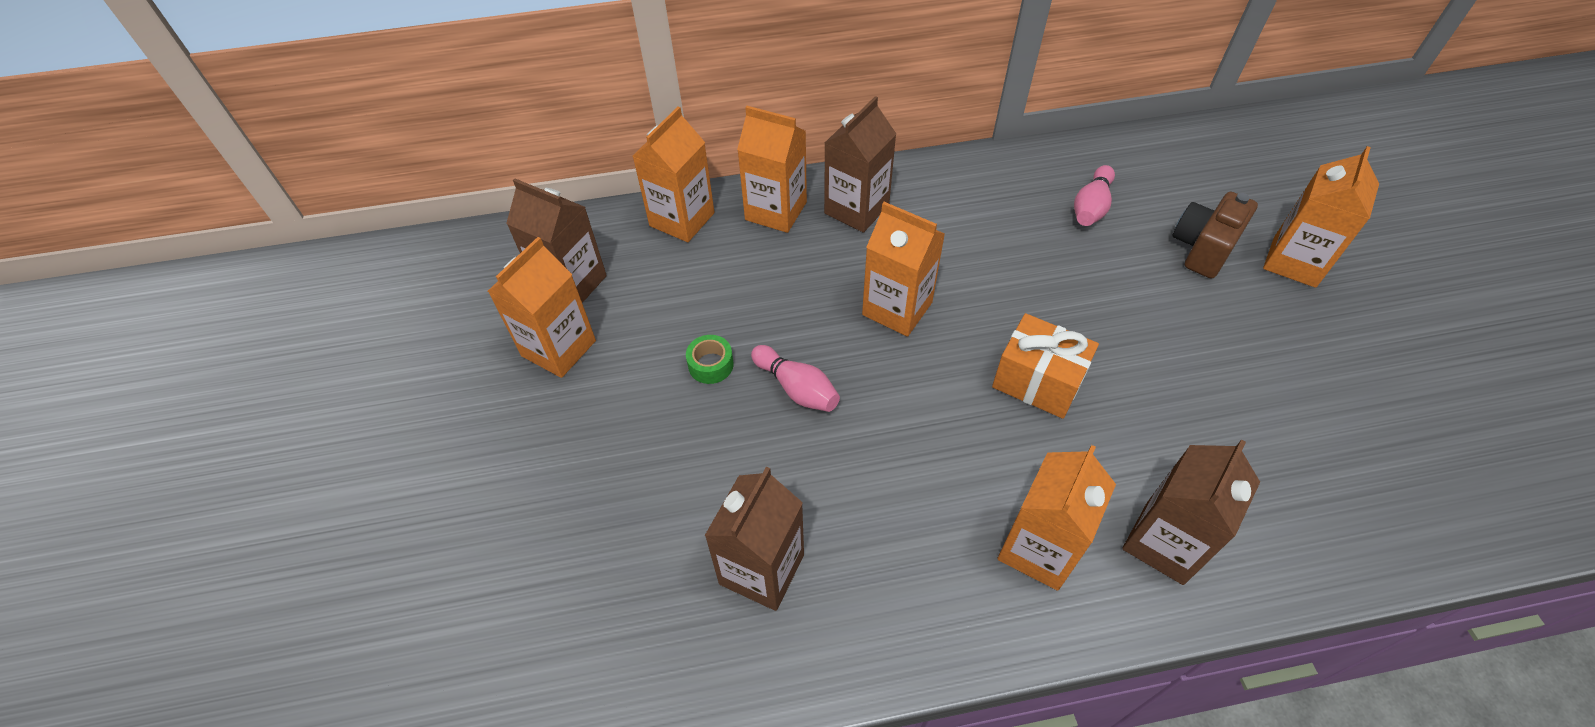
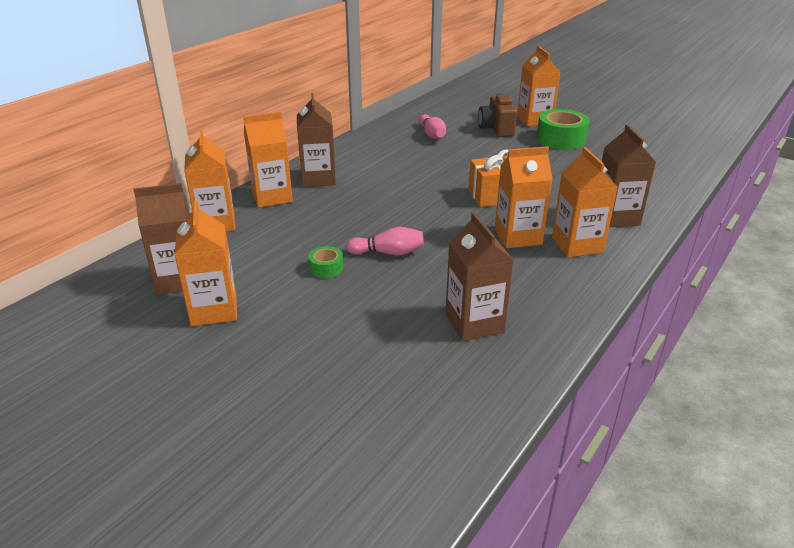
camera: 45 degrees left, 20 degrees down
(897, 308) = (395, 202): orange carton -> orange carton (518, 236)
(1285, 329) = (561, 139): none -> green tape

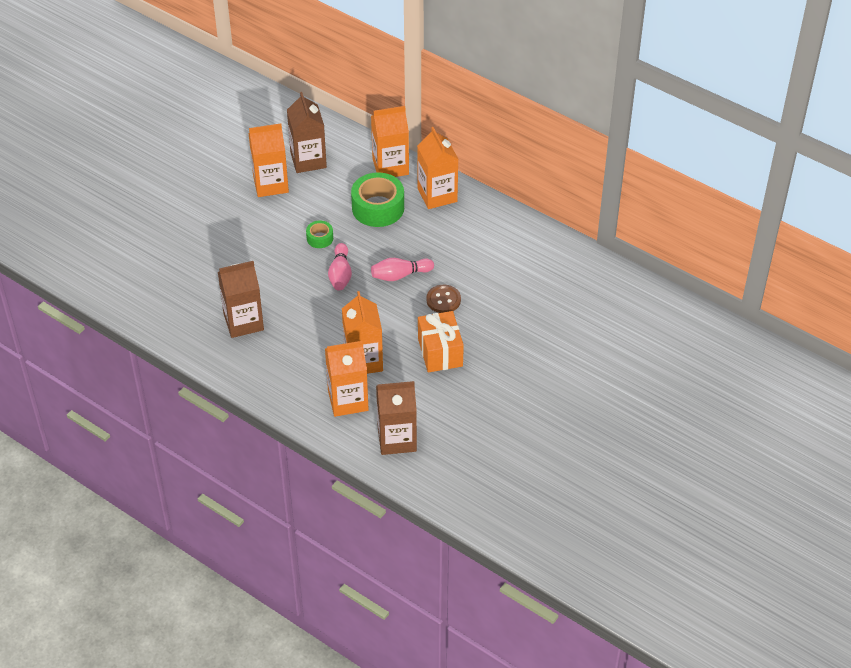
camera: 90 degrees right, 15 degrees up
(318, 178) = (475, 223): brown carton -> none
(425, 194) = (443, 300): none -> brown button
(432, 134) = (589, 310): pink bowling pin -> pink bowling pin (400, 275)
(496, 129) = (609, 369): brown camera -> none
(534, 120) = (643, 409): orange carton -> none
(561, 139) = (585, 426): green tape -> green tape (378, 208)

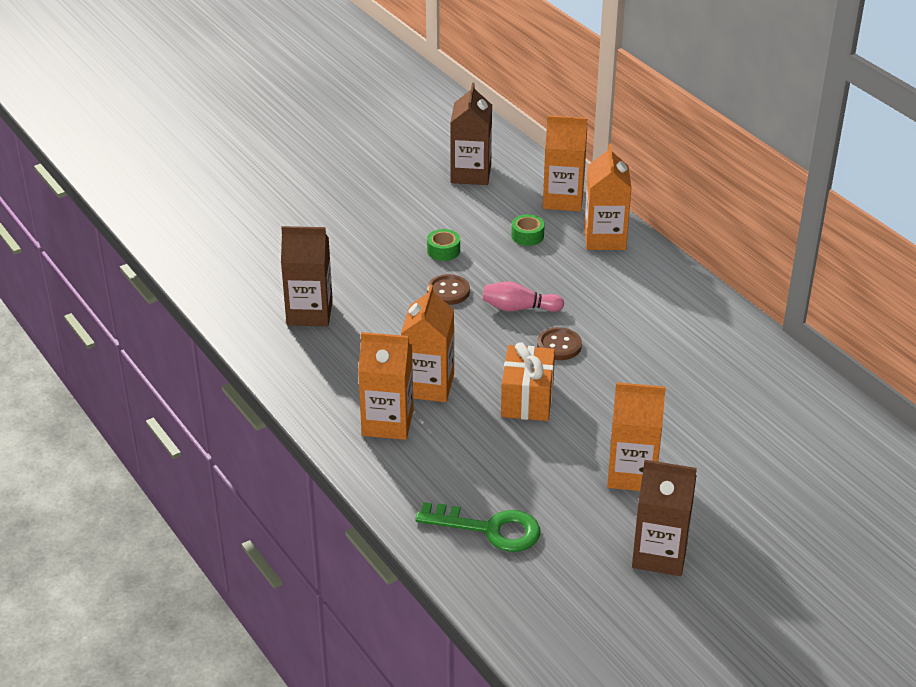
camera: 20 degrees right, 10 degrees down
(270, 184) = (415, 187): orange carton -> orange carton (632, 474)
(340, 274) = (448, 291): pink bowling pin -> brown button
(378, 208) = (527, 236): green tape -> green tape, size x0.50
(397, 439) = (425, 480): brown carton -> brown carton (659, 554)
(459, 465) = (490, 529): none -> green key

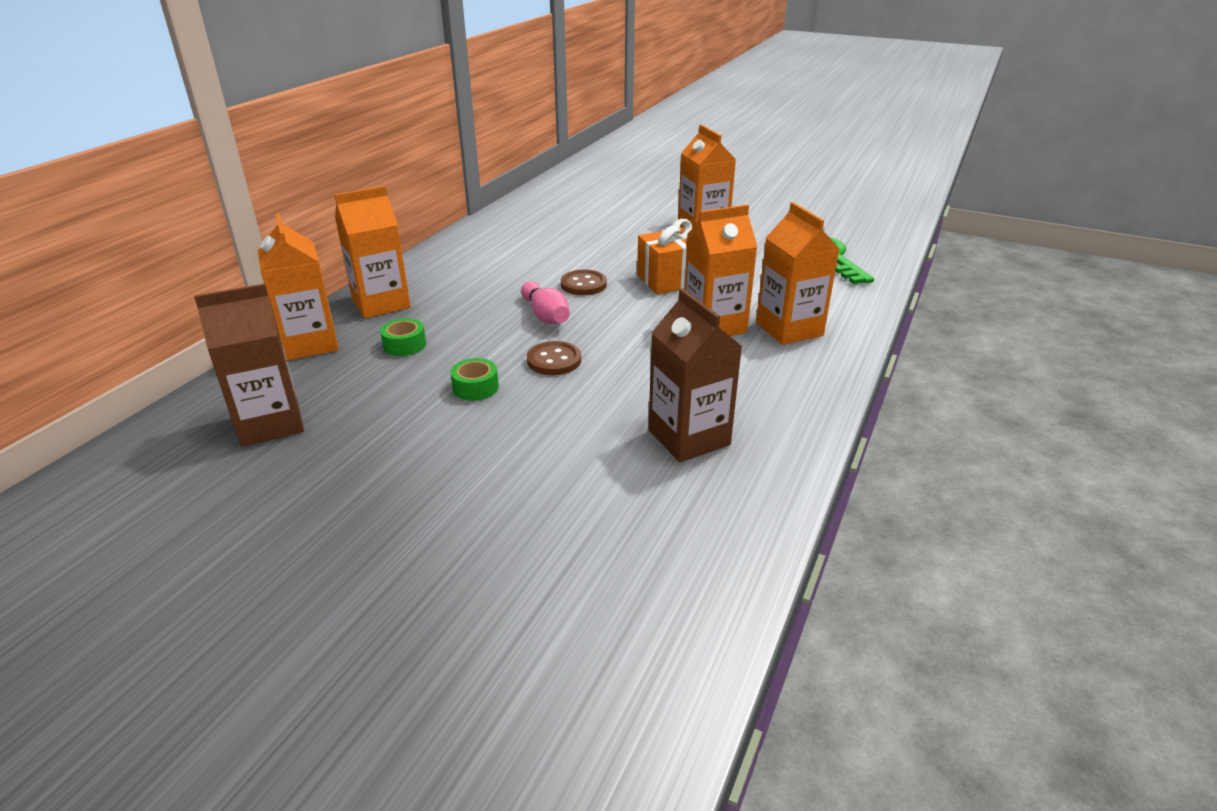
camera: 120 degrees left, 5 degrees down
(659, 554) = (763, 208): brown carton -> none

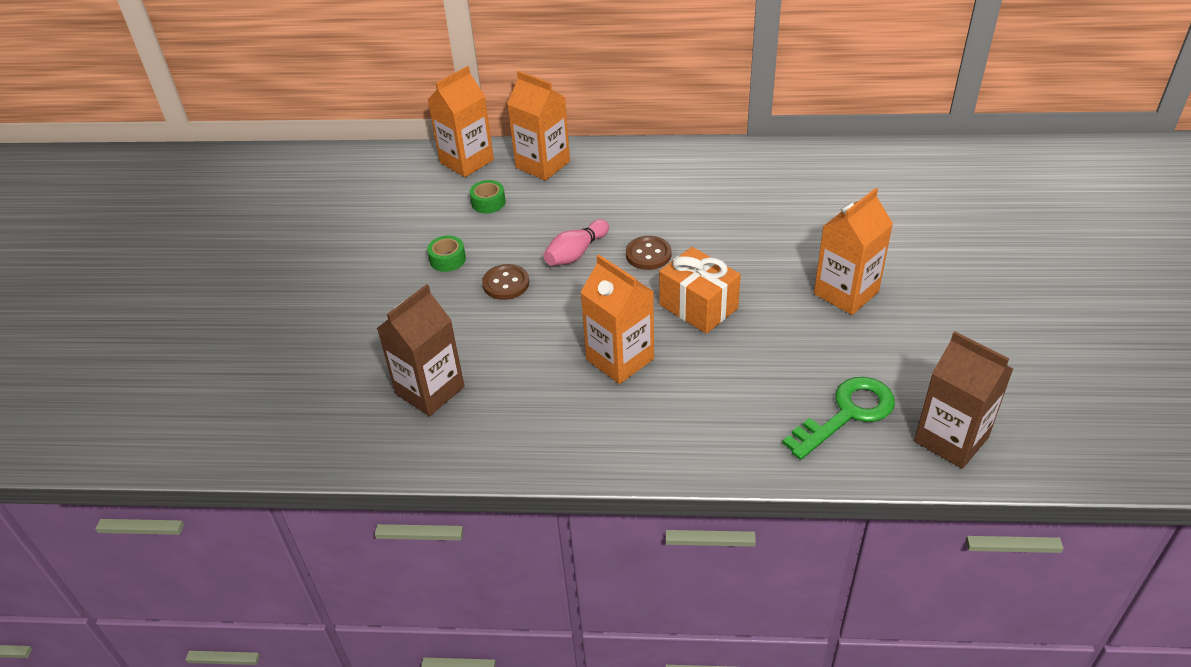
camera: 70 degrees right, 10 degrees up
(270, 423) = (366, 193): brown carton -> brown carton (951, 439)
(789, 329) = (644, 412): orange carton -> none

